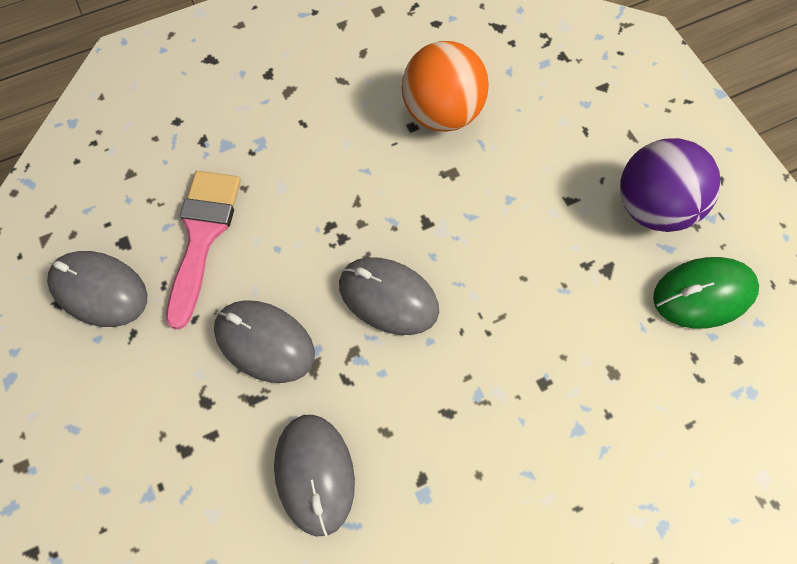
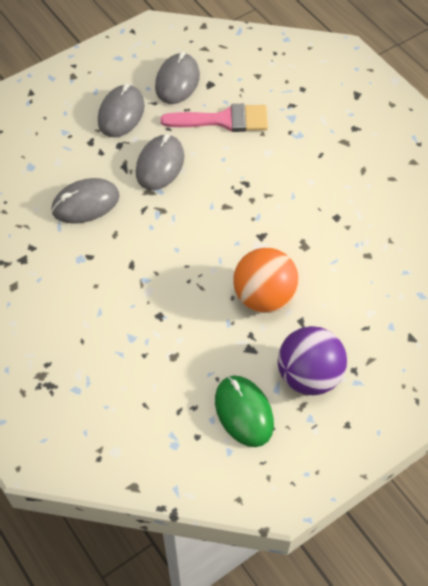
camera: 80 degrees right, 10 degrees down
(388, 297) = (202, 222): grey mouse -> grey mouse (121, 113)
(442, 113) = (353, 233): orange ball -> orange ball (264, 297)

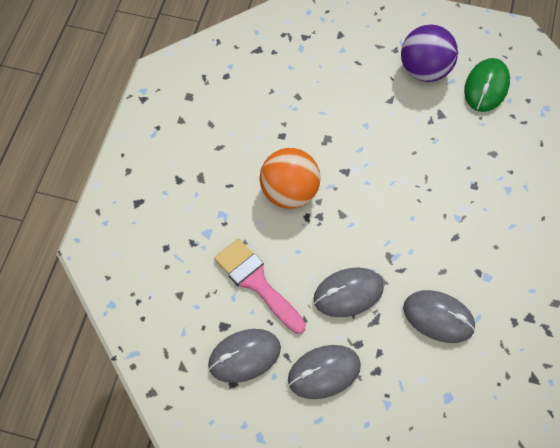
camera: 130 degrees left, 5 degrees up
(264, 297) = (394, 133): orange ball -> orange ball (289, 192)

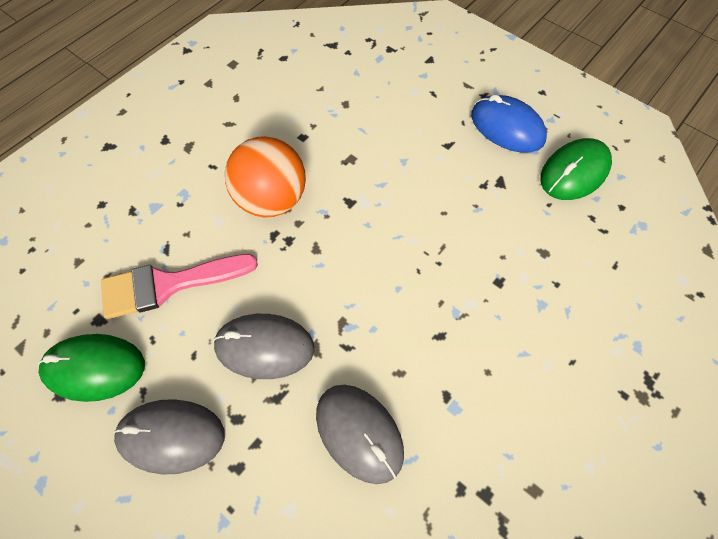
camera: 25 degrees right, 0 degrees up
(244, 356) = (94, 368): grey mouse -> green mouse
(256, 282) = (168, 285): pink brush -> pink brush turned 90 degrees counterclockwise
(424, 70) = (507, 127): purple ball -> blue mouse

